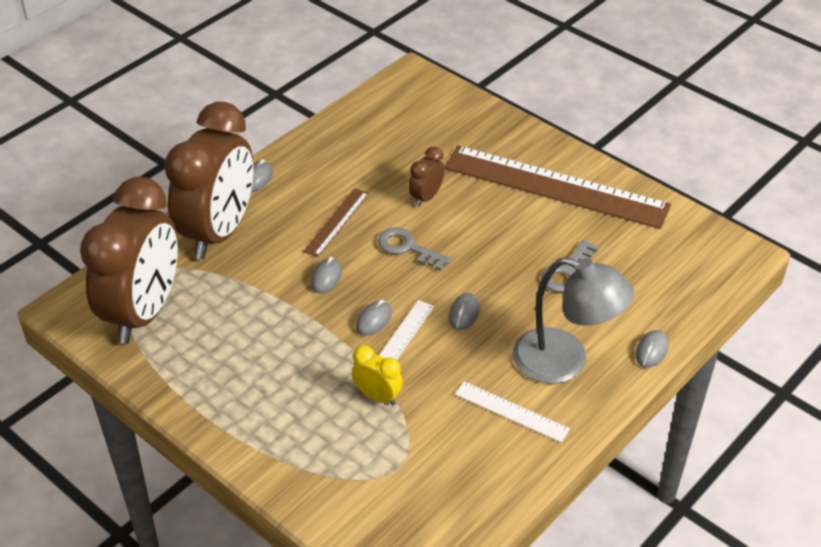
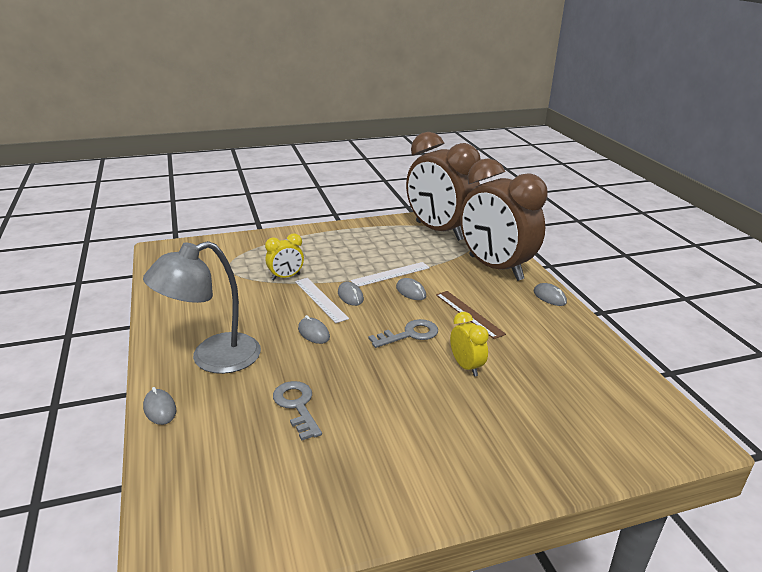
camera: 120 degrees right, 15 degrees down
(426, 197) = (466, 366): brown clock -> yellow clock
(511, 411) = (207, 317): white ruler -> white ruler (391, 274)
(555, 186) = (418, 459): brown ruler -> none

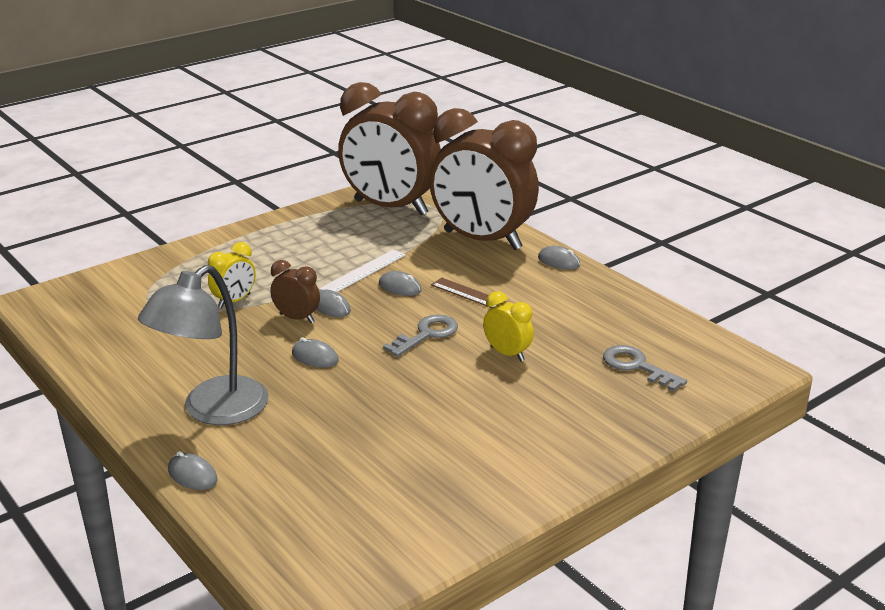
camera: 20 degrees left, 0 degrees up
(297, 406) = (349, 435): grey key -> grey key (637, 367)
(320, 299) = (297, 318): white ruler -> brown clock

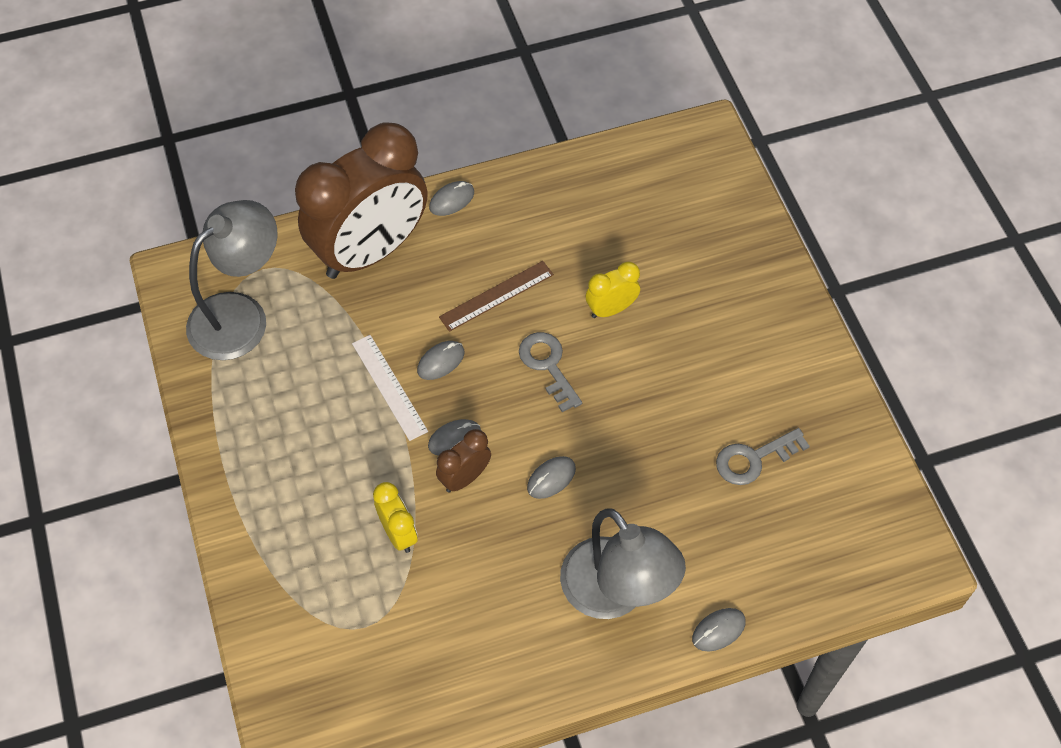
camera: 70 degrees left, 30 degrees up
(390, 208) = (241, 315): brown clock -> grey lamp
(637, 367) = (672, 216): grey key -> grey key (754, 459)

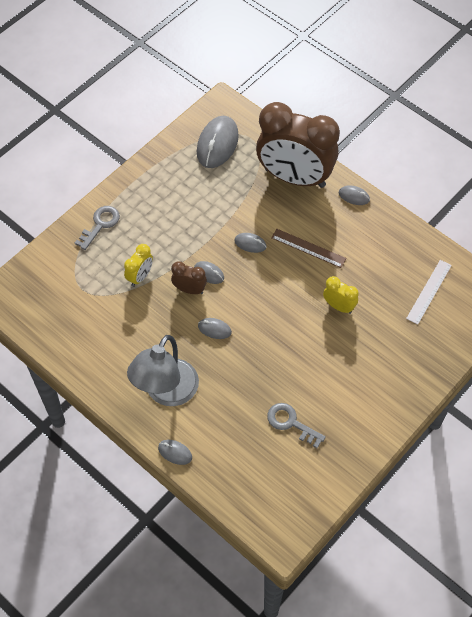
camera: 60 degrees right, 0 degrees up
(241, 315) = (217, 144): grey lamp -> grey mouse
(389, 387) = (220, 229): white ruler -> white ruler (429, 291)
(548, 366) = (281, 294): grey key -> grey key (100, 225)

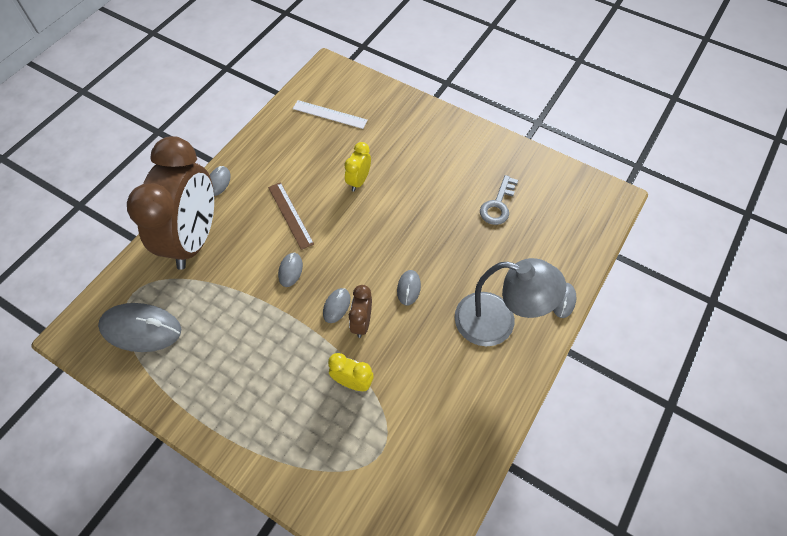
camera: 100 degrees left, 0 degrees up
(100, 225) = (279, 451): grey key -> none
(308, 248) = (290, 215): brown ruler -> brown ruler turned 45 degrees counterclockwise

